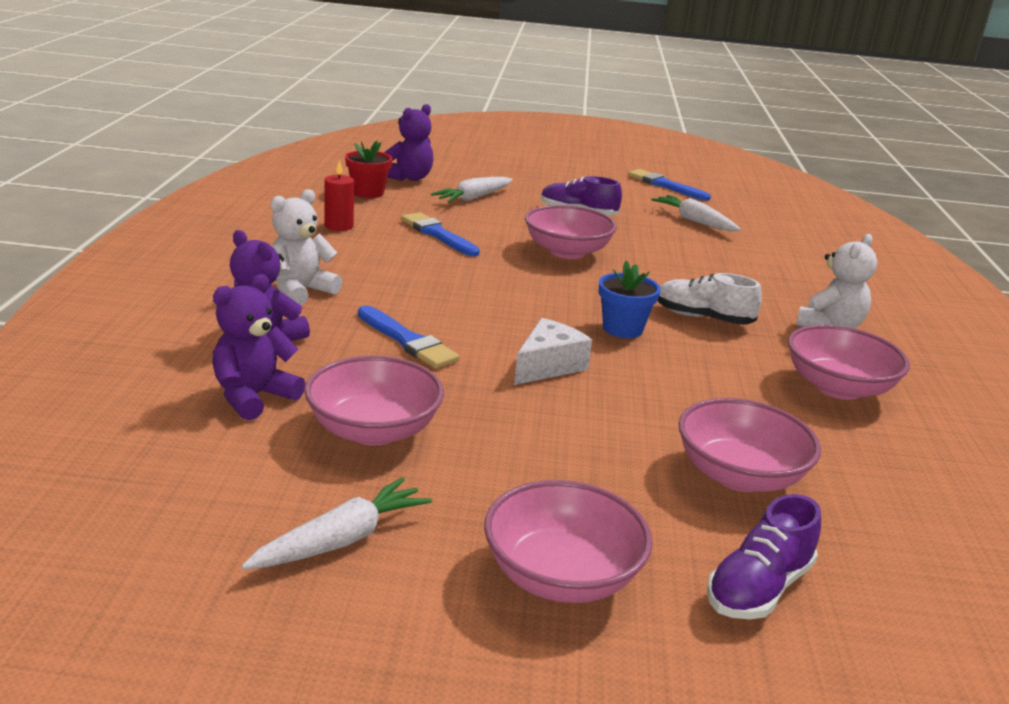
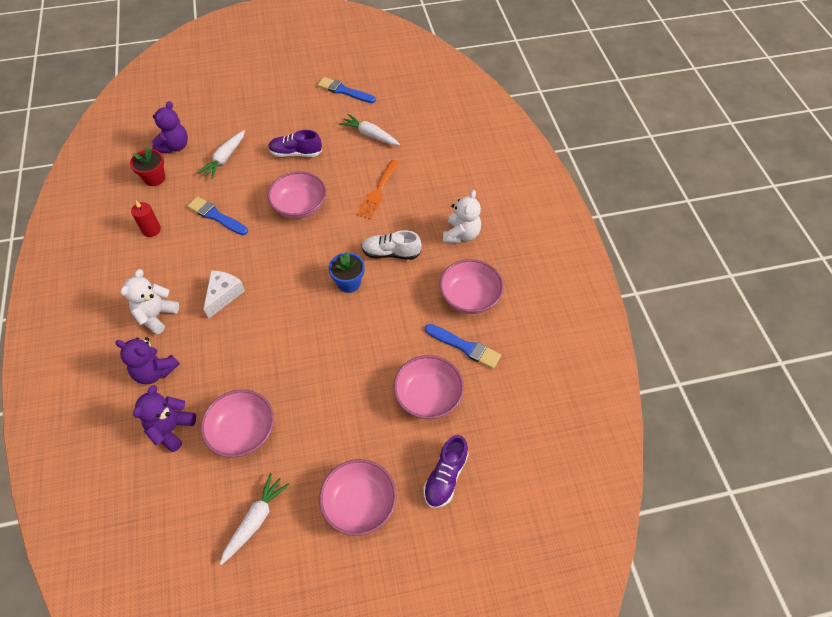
camera: 15 degrees left, 30 degrees up
(408, 341) = (234, 343): blue brush -> blue brush (465, 347)
(548, 366) = (316, 337): white cheese -> white cheese (223, 295)
(694, 264) = (377, 192): none -> orange fork

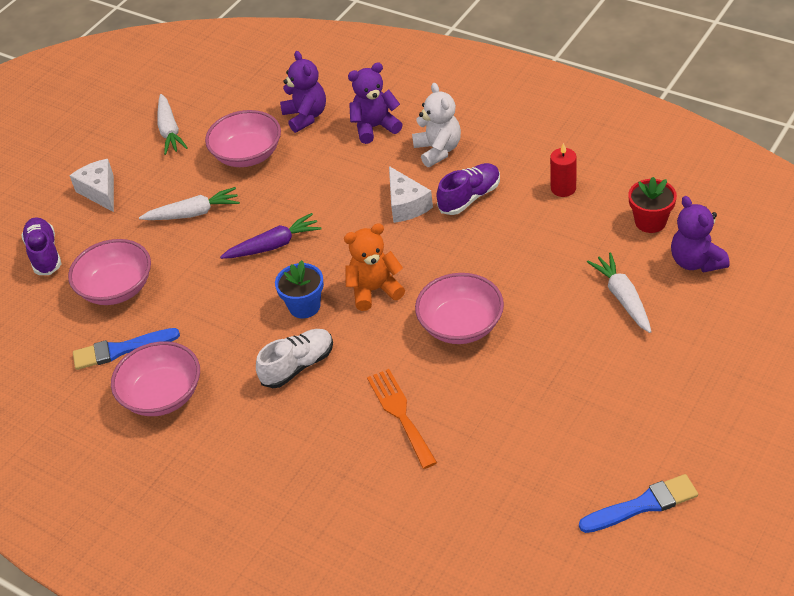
camera: 140 degrees right, 10 degrees down
(216, 216) = (527, 247): blue brush -> none
(296, 153) = (560, 372): purple shoe -> purple shoe (469, 197)
(307, 260) = (374, 290): none -> orange teddy bear
(316, 338) = (273, 245): none -> purple carrot
(359, 504) = (100, 192): pink bowl -> white cheese
(370, 135) = (512, 474): white carrot -> white carrot (193, 213)
(461, 235) = (242, 450): white teddy bear -> none

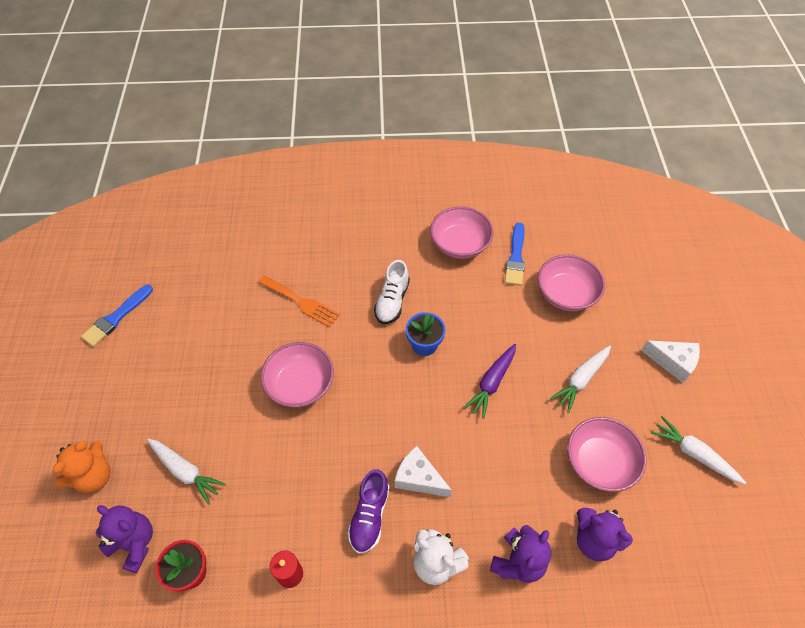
camera: 140 degrees right, 10 degrees up
(44, 254) = (645, 293): purple shoe -> none
(121, 350) = (515, 257): blue brush -> blue brush turned 150 degrees clockwise
(374, 290) = (384, 382): orange teddy bear -> orange teddy bear (94, 476)

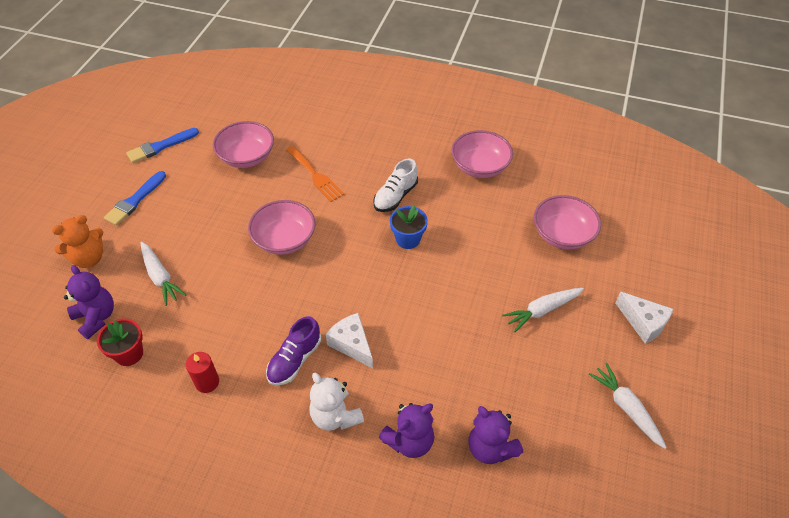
camera: 20 degrees right, 5 degrees down
(492, 383) = (455, 288): purple carrot -> none
(515, 257) = (528, 191): blue brush -> blue brush (135, 200)
(599, 462) = (527, 385): pink bowl -> pink bowl (246, 157)

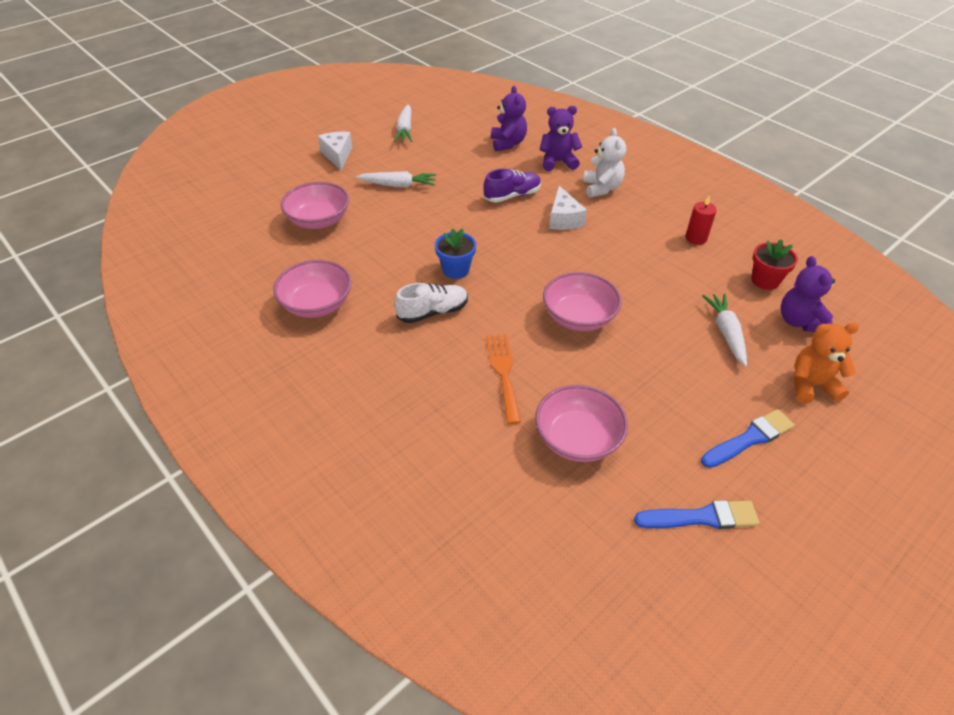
camera: 150 degrees left, 5 degrees down
(294, 360) = (616, 226): purple shoe -> purple shoe (512, 196)

